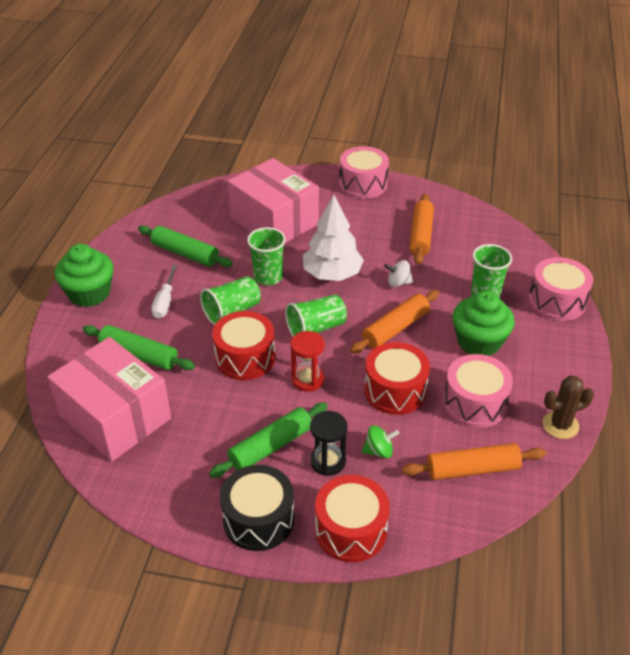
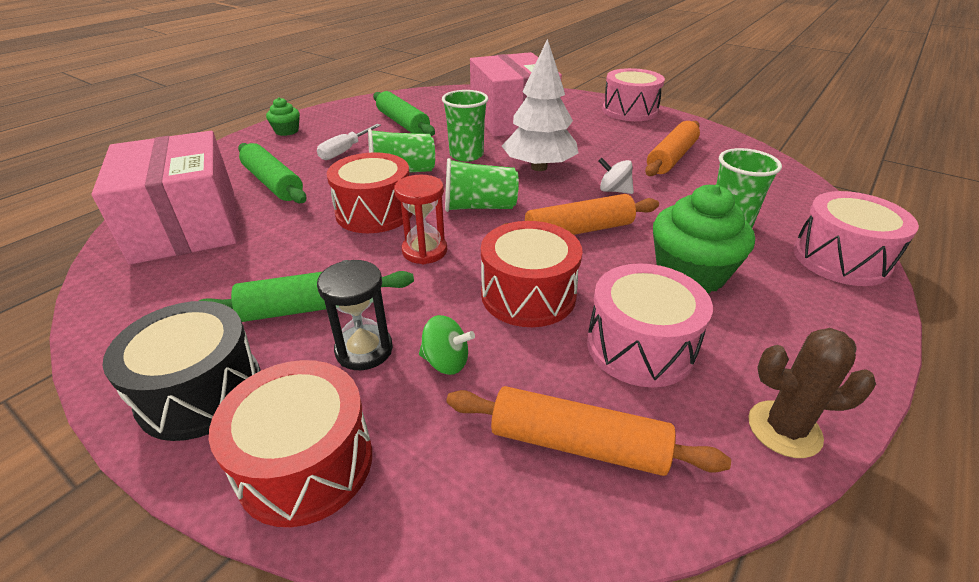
camera: 25 degrees right, 5 degrees down
(89, 293) = (287, 131): green cupcake -> green cupcake, size x0.52

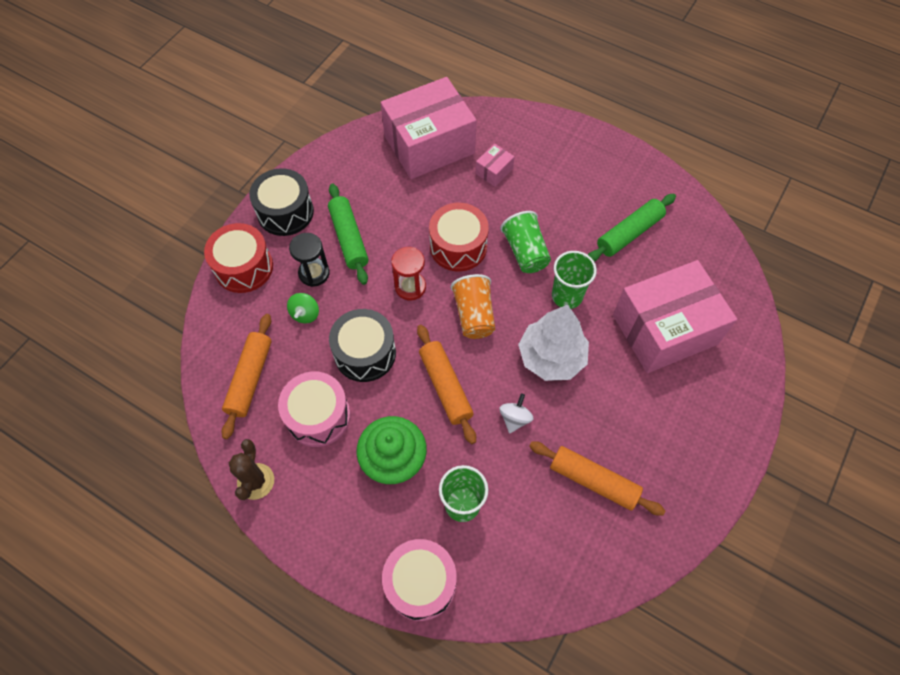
camera: 85 degrees right, 25 degrees up
(273, 183) = (494, 171): green rolling pin -> pink box
(287, 131) = (591, 149): green cupcake -> none
(345, 151) = (558, 202): white screwdriver -> none
(479, 207) = (474, 315): green cup -> orange cup
(528, 295) = (365, 353): red drum -> black drum
(629, 111) = (720, 454): pink drum -> none

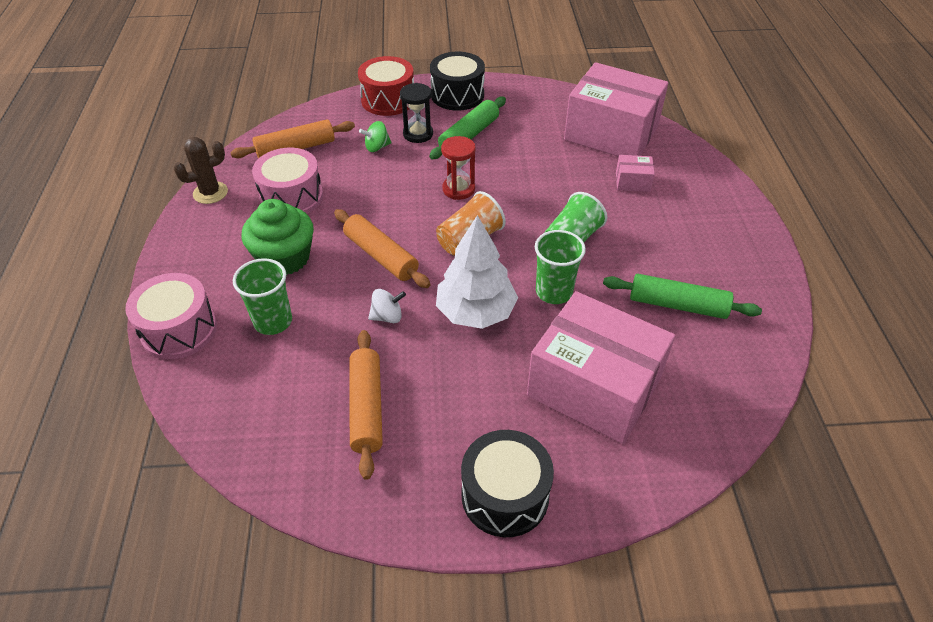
camera: 55 degrees right, 15 degrees down
(365, 353) = (371, 194): black drum -> black drum (505, 495)
(445, 386) = (381, 256): orange rolling pin -> orange rolling pin turned 75 degrees counterclockwise
(458, 246) = (529, 197): red drum -> none

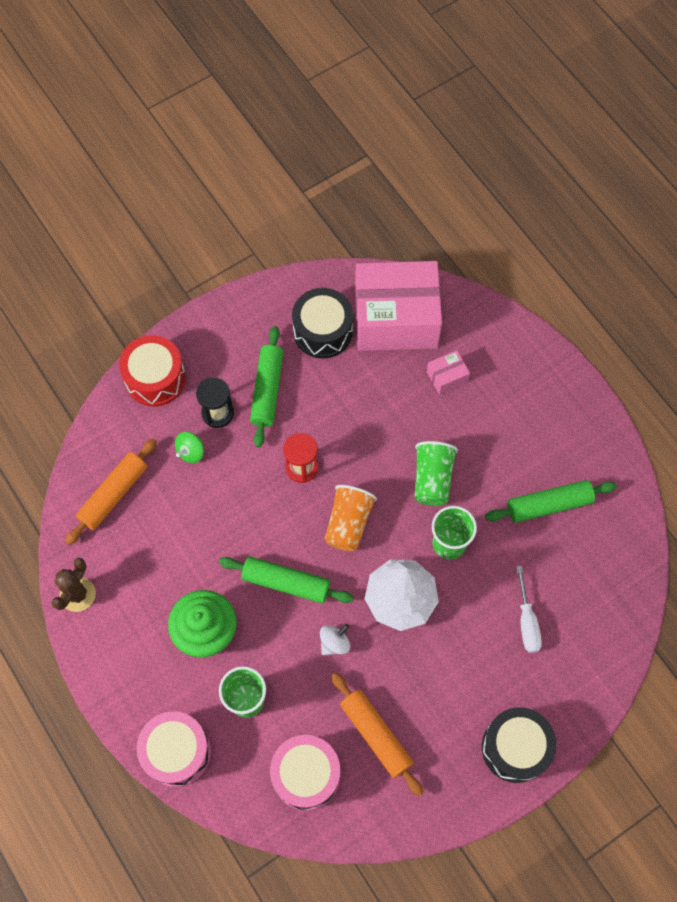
camera: 30 degrees left, 20 degrees up
(292, 197) = (158, 558): pink drum -> pink drum (306, 775)
(381, 256) = (286, 583): orange rolling pin -> green rolling pin
(457, 95) = (219, 335): black drum -> black drum (323, 331)
(594, 387) = (527, 621): pink box -> white screwdriver

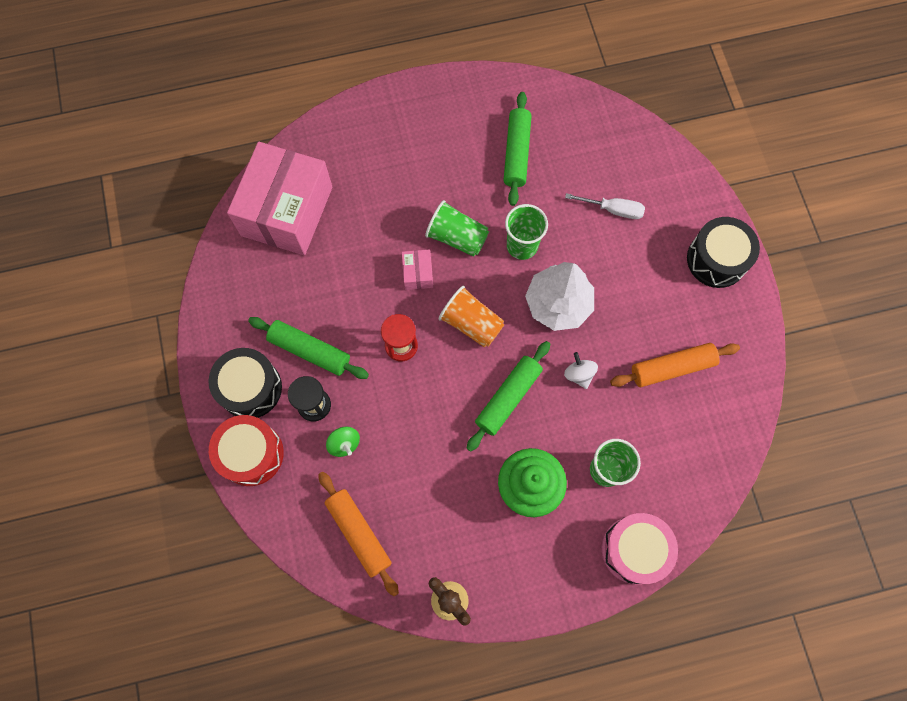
camera: 70 degrees left, 5 degrees up
(306, 775) = (689, 439): pink drum -> none
(323, 331) = (271, 279): black drum -> black drum (250, 388)
(447, 377) = (364, 189): pink box -> pink box (418, 274)

